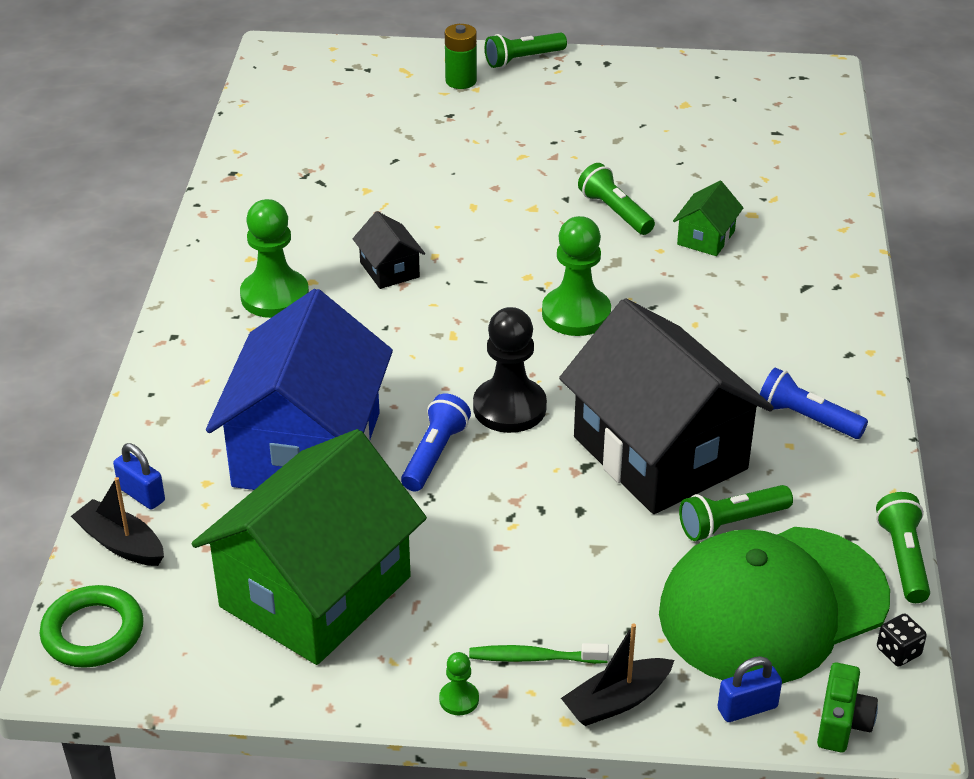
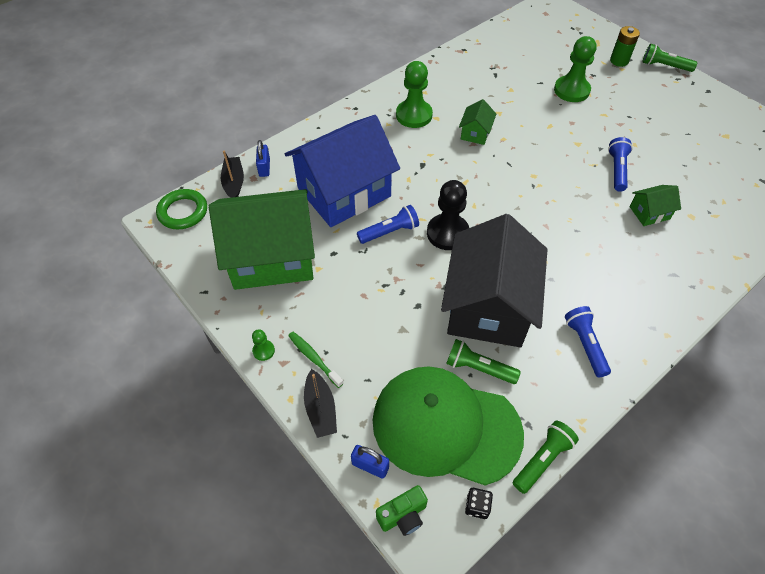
camera: 45 degrees right, 15 degrees up
(389, 270) = (475, 133): black house -> green house
(576, 314) = (534, 209): green pawn -> green pawn (571, 90)
(615, 212) = (617, 170): green flashlight -> blue flashlight
(616, 701) = (320, 409): black boat -> black boat turned 120 degrees counterclockwise

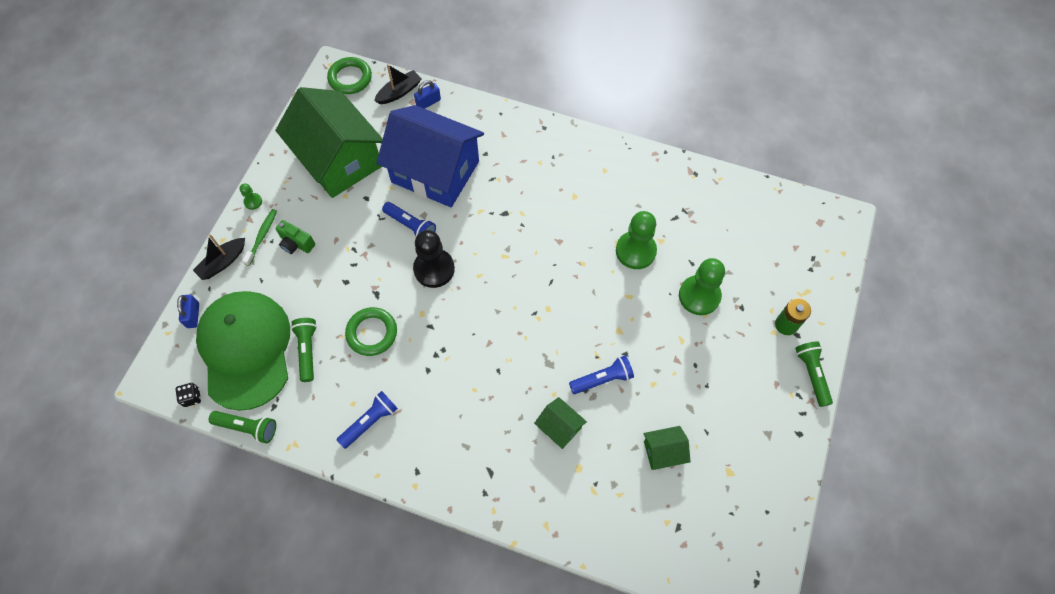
camera: 60 degrees right, 10 degrees up
(403, 516) = (165, 353): green camera -> green camera (296, 243)
(414, 115) = (565, 177): green pawn -> green pawn (635, 251)
(475, 133) = (574, 237): green house -> green house (663, 452)
(488, 306) = (372, 333): black house -> green ring

